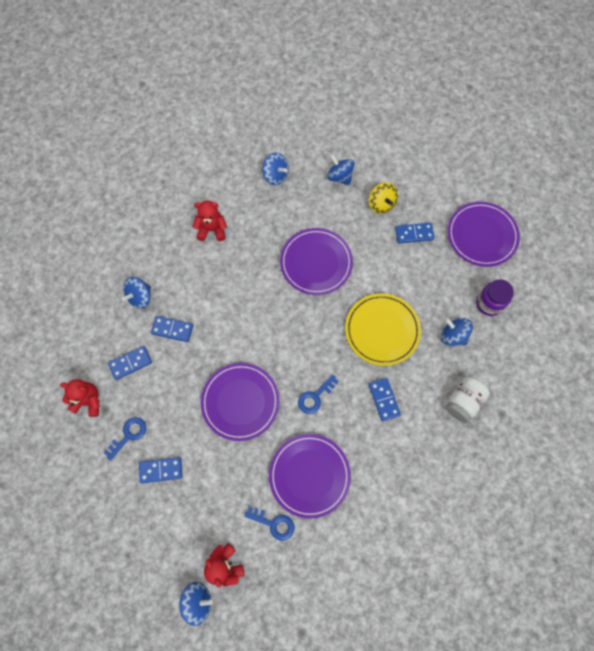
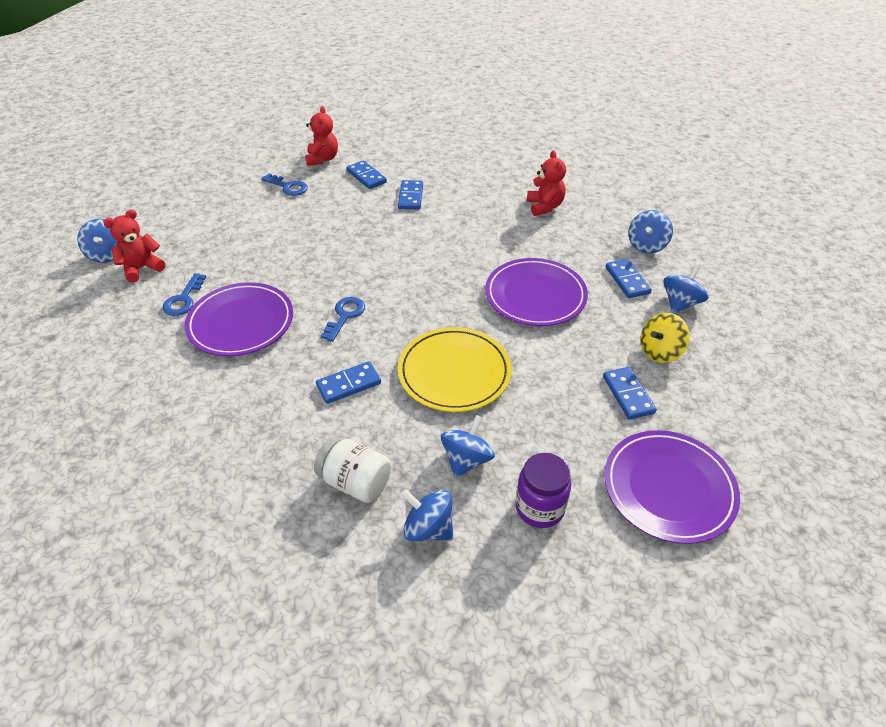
camera: 80 degrees right, 25 degrees down
(140, 297) = (442, 172): blue spinning top -> blue spinning top (428, 528)
(161, 470) = (250, 211): blue domino -> blue domino (627, 280)
(240, 402) = (331, 255): purple plate -> none
(315, 397) = (345, 316): blue key -> blue key turned 75 degrees clockwise

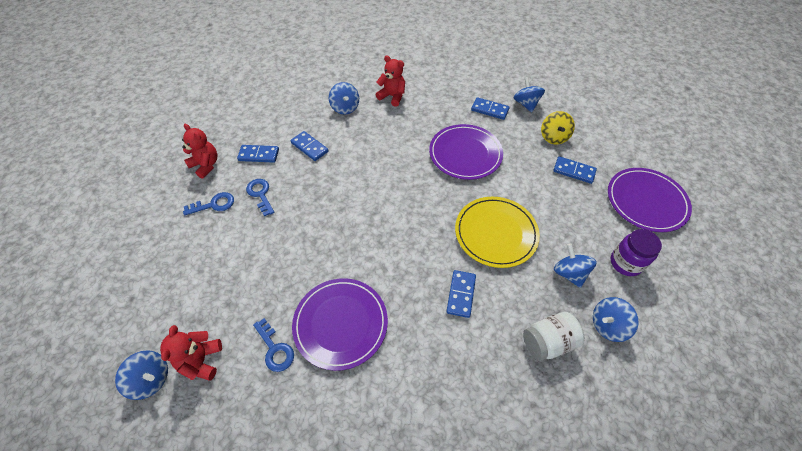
camera: 50 degrees left, 10 degrees up
(345, 316) = (394, 257): blue key -> blue key (260, 194)
(646, 245) = (470, 83): blue spinning top -> blue spinning top (345, 108)

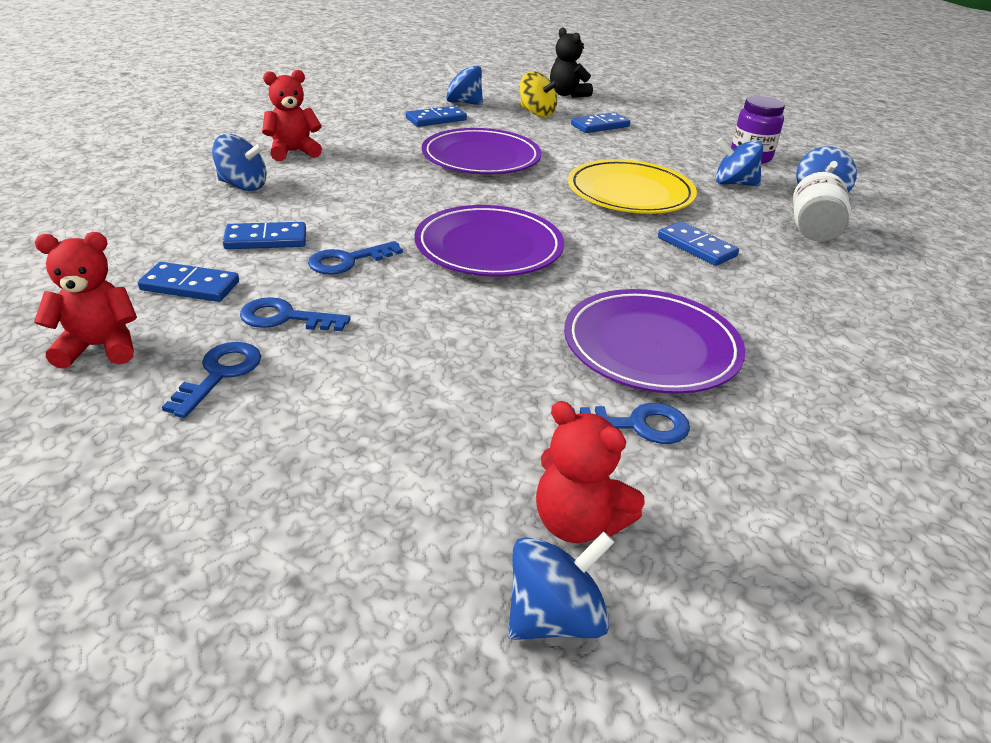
camera: 55 degrees left, 20 degrees down
(259, 155) = (190, 286): blue domino -> blue domino turned 60 degrees clockwise
(317, 181) = (347, 261): none -> blue key
(603, 131) = (567, 94): none -> black teddy bear
(646, 201) = (686, 119): purple plate -> purple plate (489, 247)

